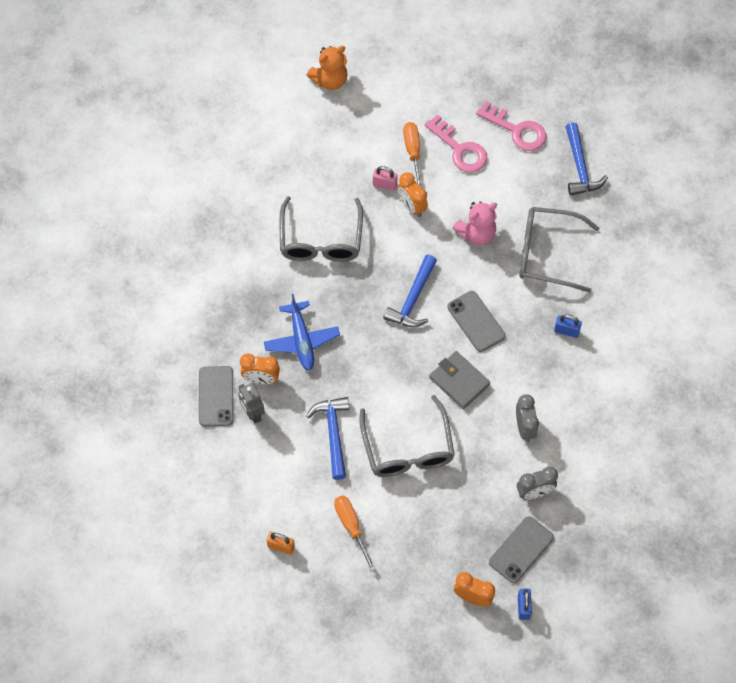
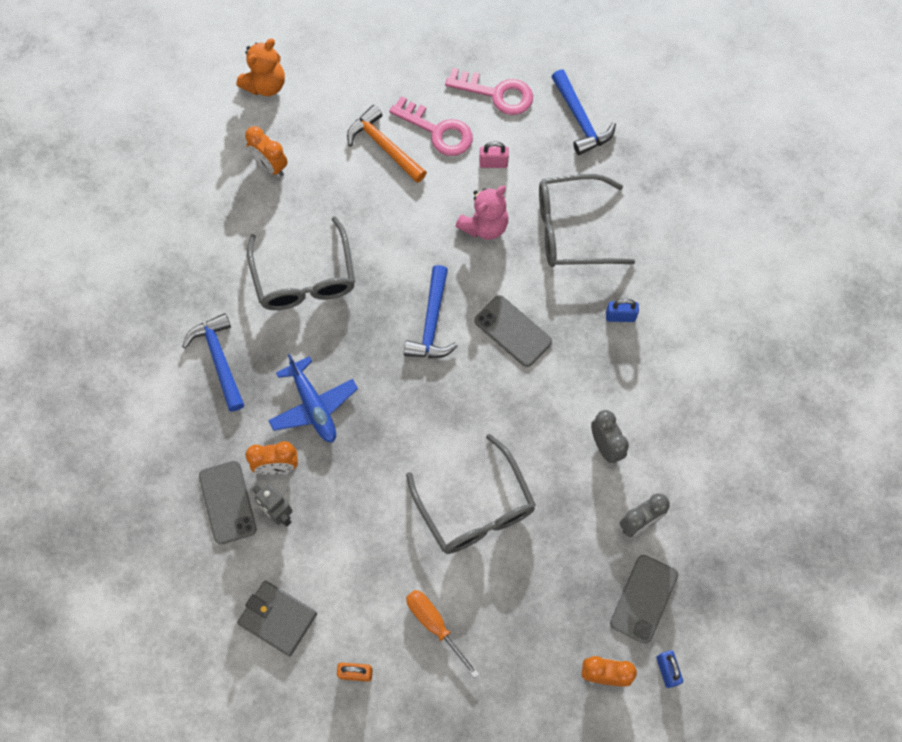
camera: 15 degrees left, 5 degrees up
(333, 434) = (382, 513): blue hammer -> blue hammer (219, 360)
(384, 184) = (362, 193): pink padlock -> pink padlock (493, 163)
(412, 206) = (401, 211): orange clock -> orange clock (270, 166)
(413, 152) = (384, 146): orange screwdriver -> orange hammer
(459, 381) = (513, 409): grey wallet -> grey wallet (277, 618)

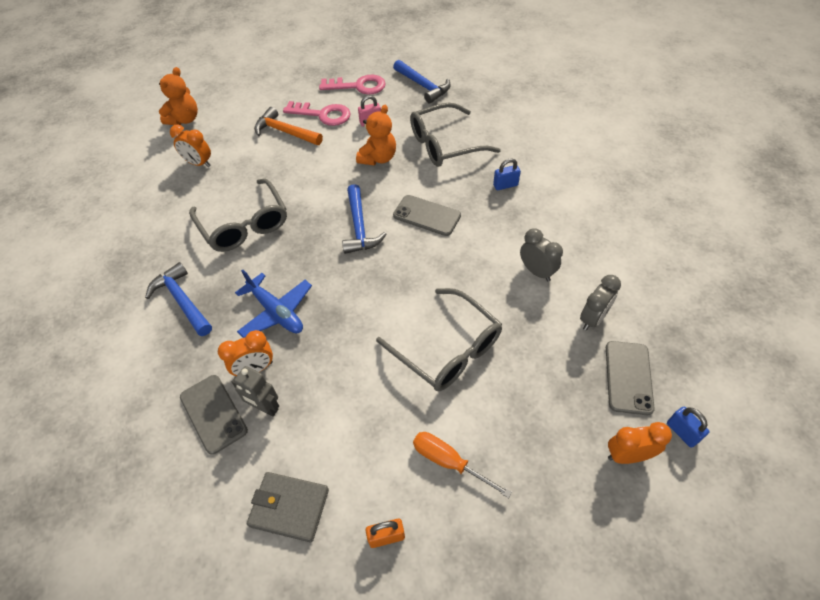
camera: 15 degrees left, 15 degrees down
(484, 226) = (378, 158): pink teddy bear -> orange teddy bear

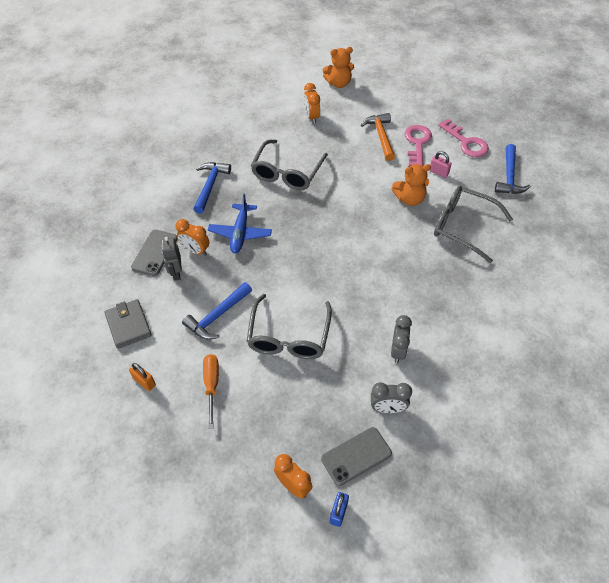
camera: 50 degrees right, 0 degrees up
(323, 115) = (417, 143): pink key -> pink key turned 150 degrees counterclockwise
(359, 227) = (341, 229): blue hammer -> blue hammer (217, 316)
(426, 215) = (386, 258): grey phone -> none
(505, 185) = (461, 286): blue padlock -> none

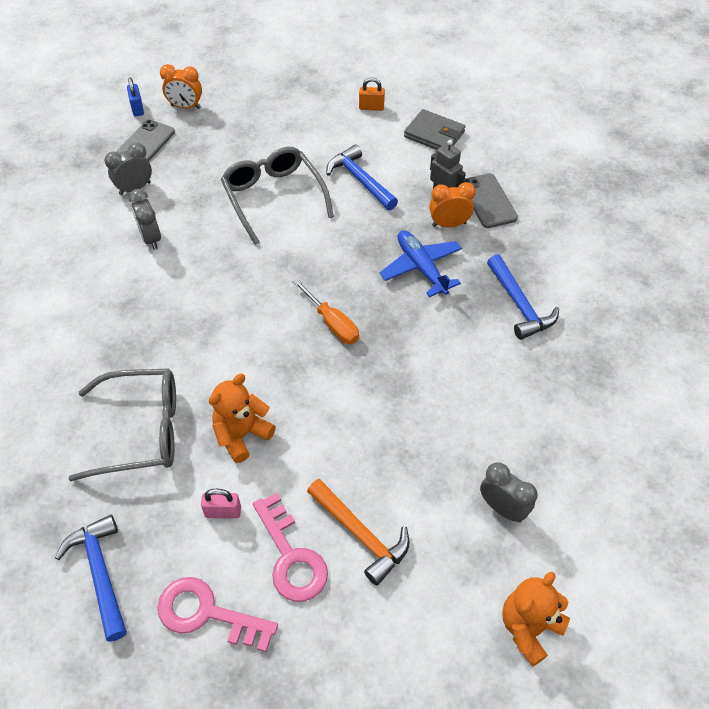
camera: 145 degrees right, 0 degrees up
(211, 385) = (311, 131): orange screwdriver -> orange screwdriver (332, 323)
(217, 316) = (360, 180): blue hammer -> blue hammer turned 45 degrees counterclockwise
(287, 172) = (444, 381): grey glasses -> none
(311, 117) = (502, 508): orange clock -> grey clock

